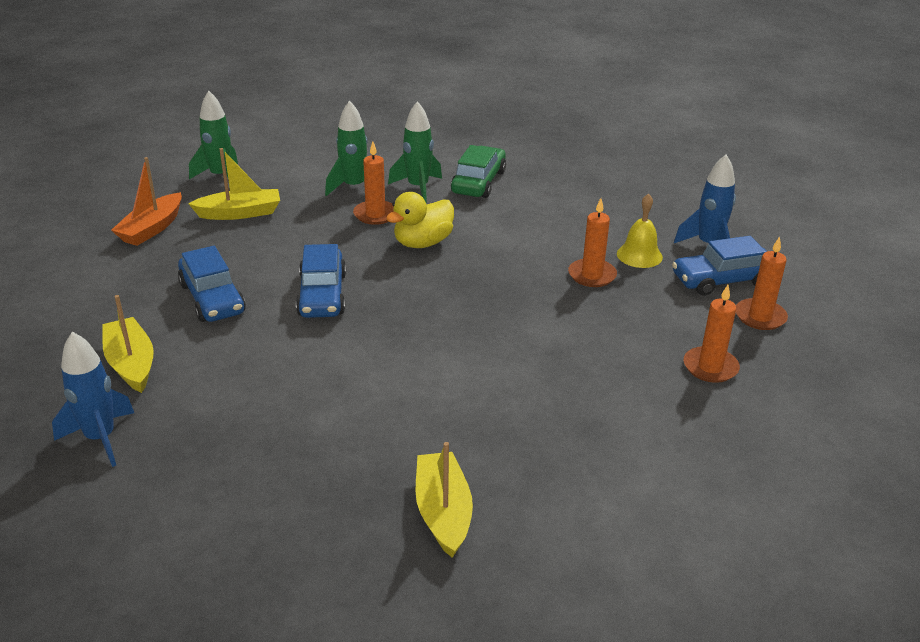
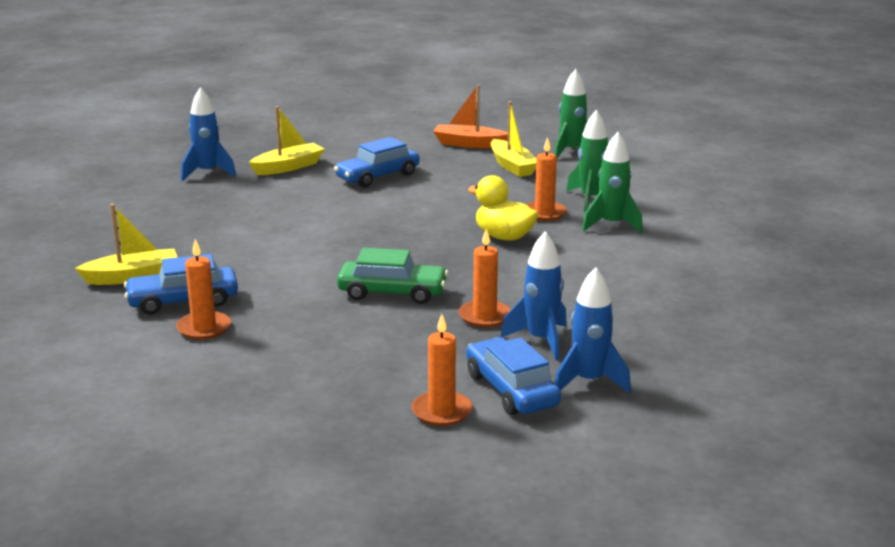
camera: 80 degrees right, 10 degrees down
(322, 295) = (397, 209): blue car -> blue car (183, 301)
(478, 182) = (647, 250): green car -> green car (392, 293)
(639, 255) = (540, 340): yellow bell -> blue rocket
(710, 367) = (336, 380): orange candle -> orange candle (204, 328)

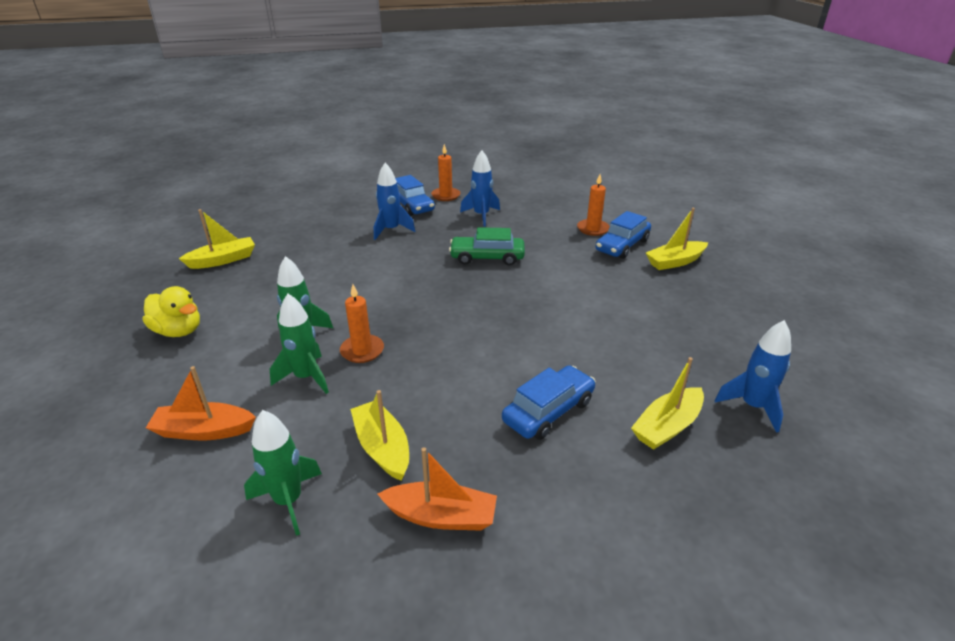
camera: 175 degrees right, 10 degrees up
(183, 301) = (622, 245): blue car -> blue car turned 150 degrees clockwise
(484, 316) = (424, 243): orange candle -> none
(504, 237) = (405, 316): yellow duck -> yellow duck (178, 331)
(588, 382) = (370, 210): blue rocket -> blue rocket (481, 216)
(657, 177) = (204, 431): none -> orange boat
(780, 304) = (223, 260): none -> yellow boat

